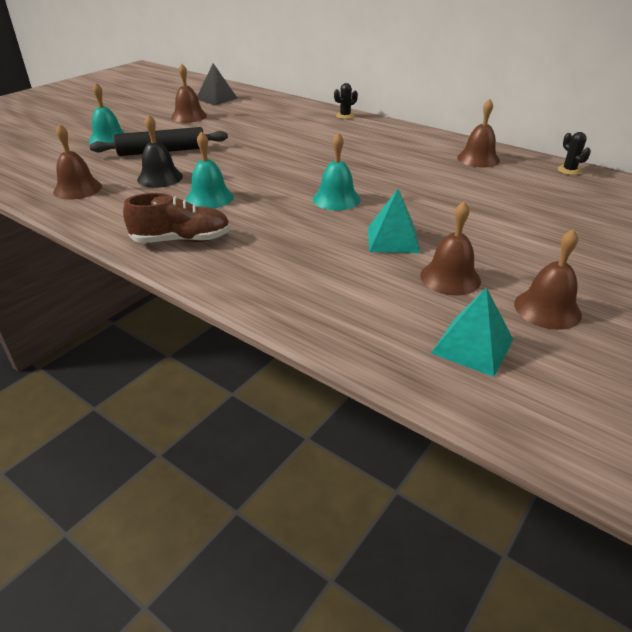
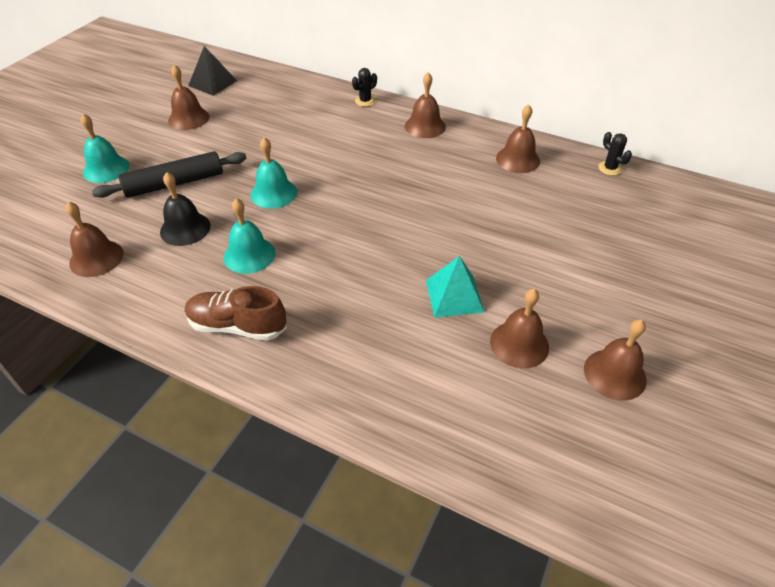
camera: 10 degrees left, 10 degrees up
(182, 240) = (237, 326): brown shoe -> brown shoe turned 150 degrees counterclockwise
(336, 199) = (384, 241): turquoise bell -> turquoise bell (273, 193)
(395, 133) = (425, 126): none -> brown bell
(472, 346) = (555, 434): turquoise pyramid -> none

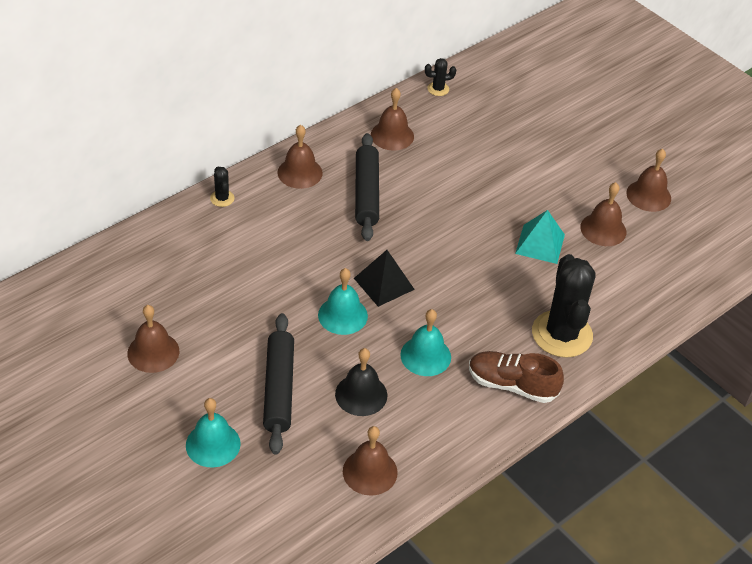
camera: 70 degrees left, 0 degrees up
(212, 83) = (84, 313): black pyramid -> black pyramid (384, 283)
(237, 326) = (511, 385): brown shoe -> brown shoe turned 75 degrees clockwise
(330, 348) = (562, 334): none -> black cactus
(430, 165) = (366, 193): none -> black rolling pin

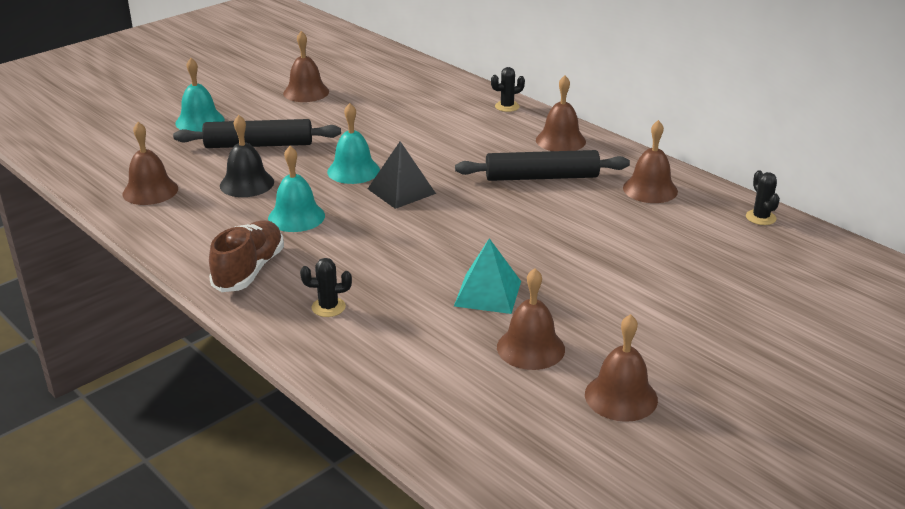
camera: 90 degrees right, 15 degrees down
(562, 334) = (328, 307): black cactus -> black cactus, size x0.43

